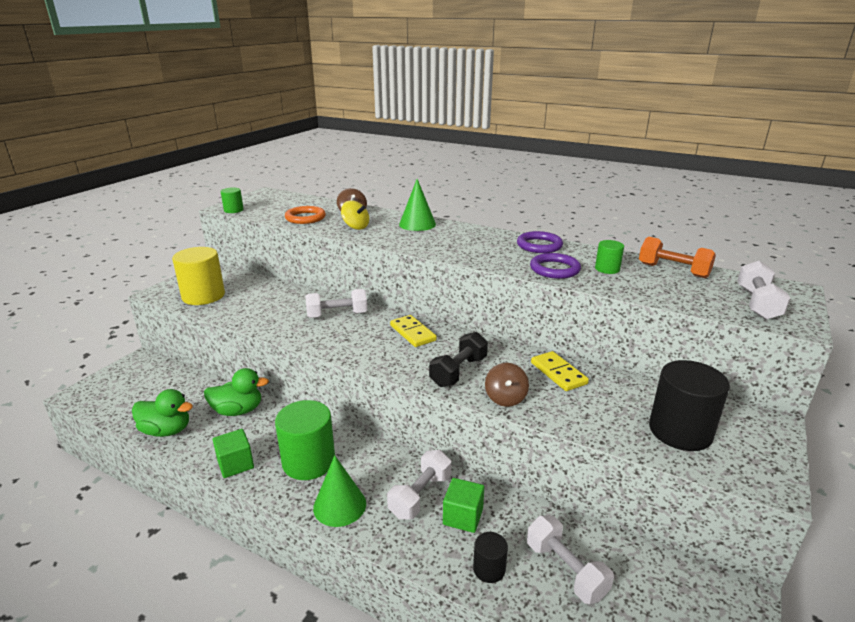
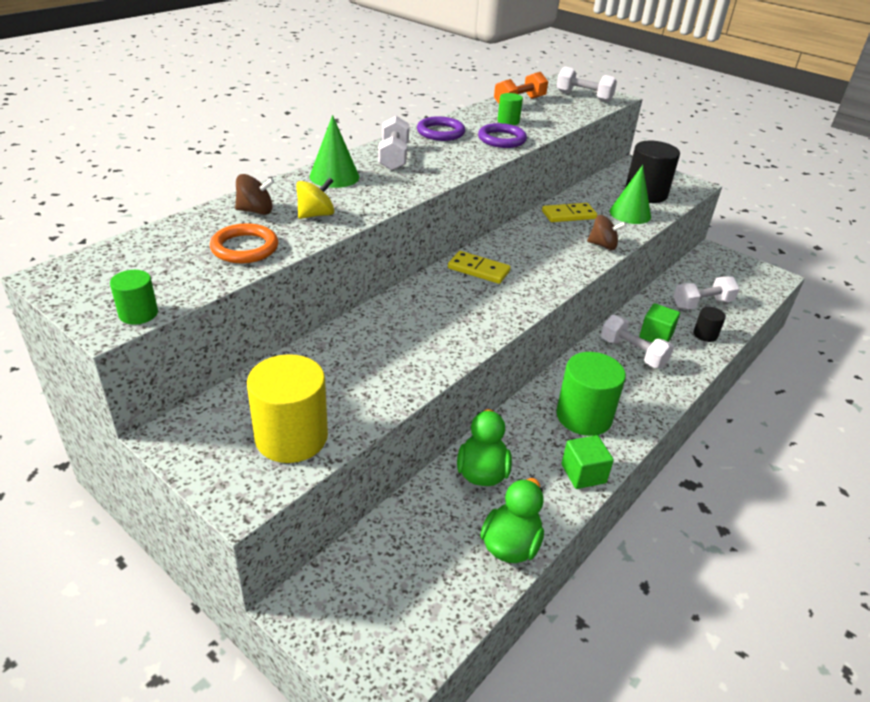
camera: 80 degrees left, 10 degrees up
(337, 315) = (416, 313): white dumbbell -> white dumbbell (394, 157)
(339, 505) = (644, 401): green cone -> green cone (630, 214)
(413, 333) = (478, 270): yellow domino -> yellow domino turned 45 degrees clockwise
(458, 372) = (559, 258): black dumbbell -> none

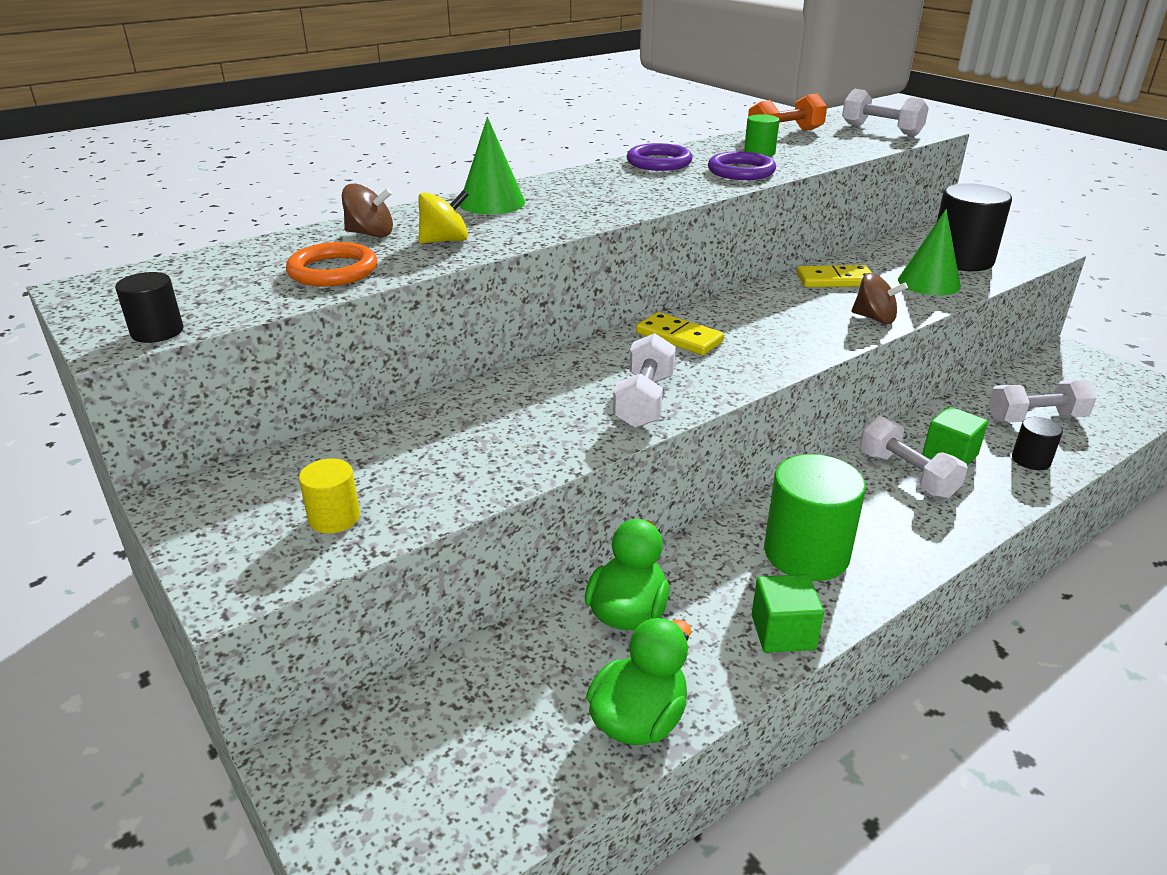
camera: 15 degrees right, 5 degrees down
(138, 314) = (157, 332): green cylinder -> black cylinder
(291, 437) = (334, 518): yellow cylinder -> yellow cylinder, size x0.50
(394, 157) = (582, 186): white dumbbell -> white dumbbell (644, 401)

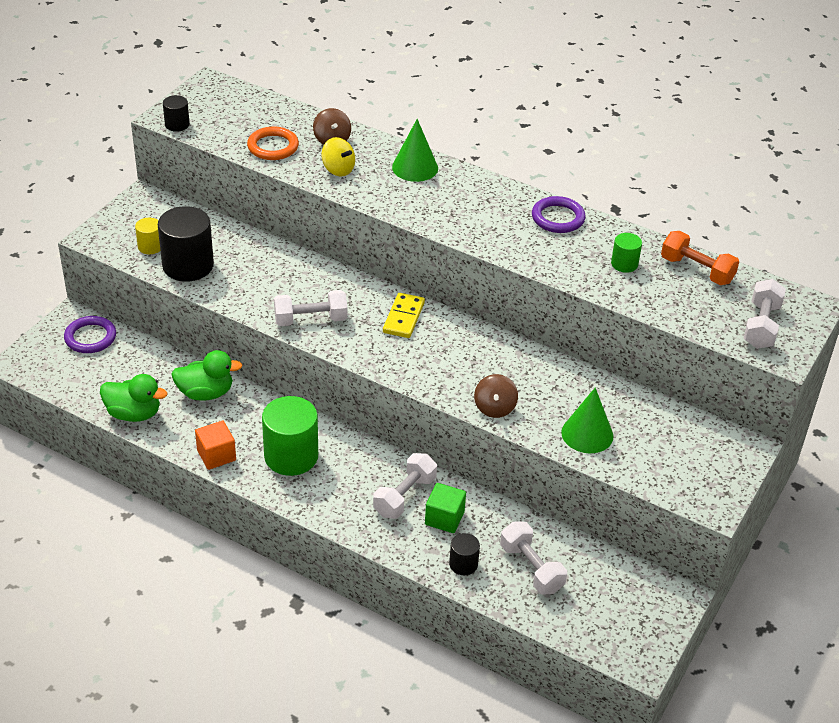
camera: 65 degrees right, 10 degrees up
(741, 171) = (565, 261): purple ring -> purple ring (90, 337)
(783, 632) = (216, 455): green cube -> orange cube
(835, 280) = (555, 380): yellow domino -> none
(961, 260) = (655, 452): black cylinder -> black cylinder (188, 265)

